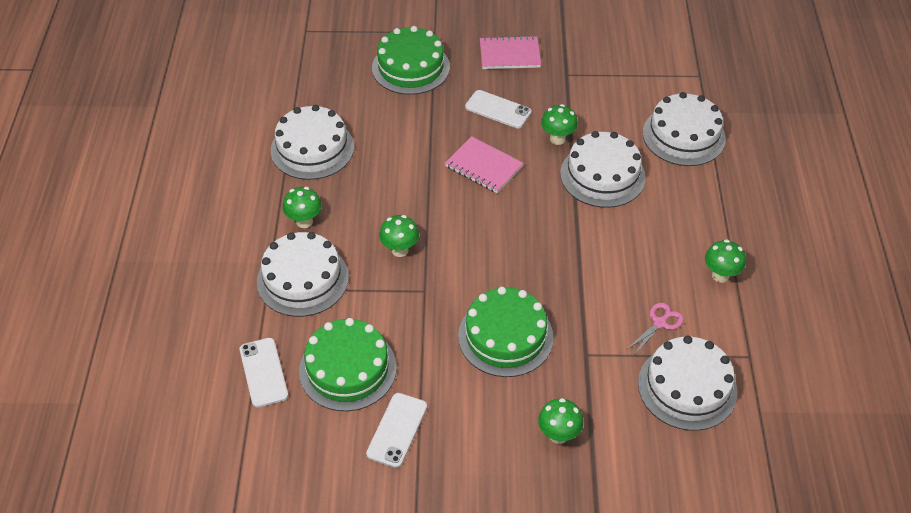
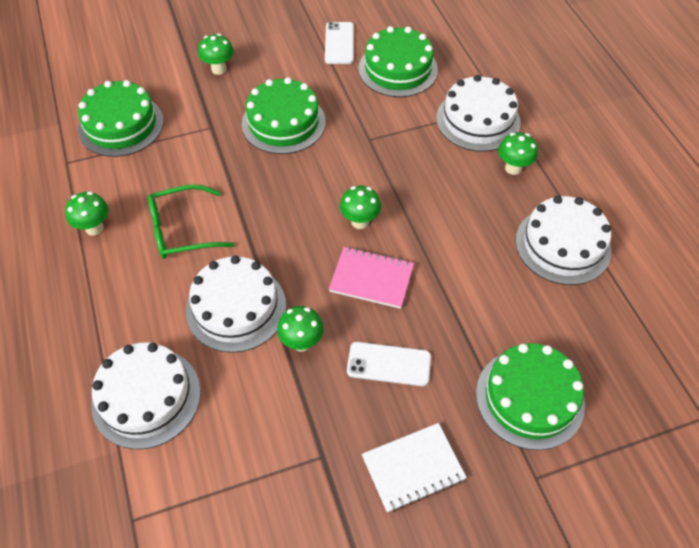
camera: 160 degrees right, 5 degrees up
(263, 372) = (458, 51): white phone -> none
(400, 250) = (410, 167): green mushroom -> green mushroom (360, 222)
(509, 54) = (413, 468): pink notebook -> white notebook
(636, 250) = (182, 230): none -> green glasses
(660, 323) = (150, 168): pink scissors -> none
(687, 387) = (121, 125): white cake -> green cake

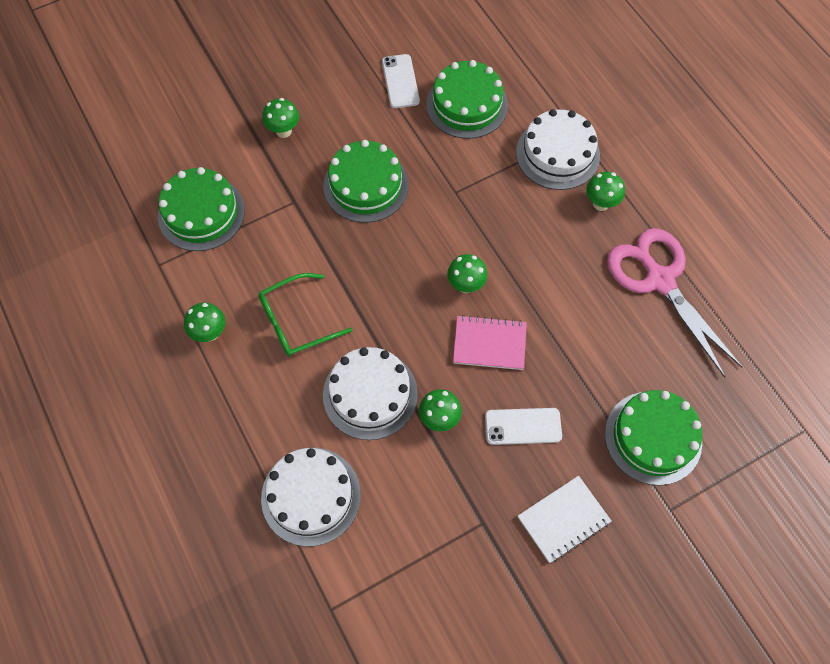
camera: 10 degrees left, 10 degrees up
(563, 245) = (659, 280): white cake -> pink scissors

